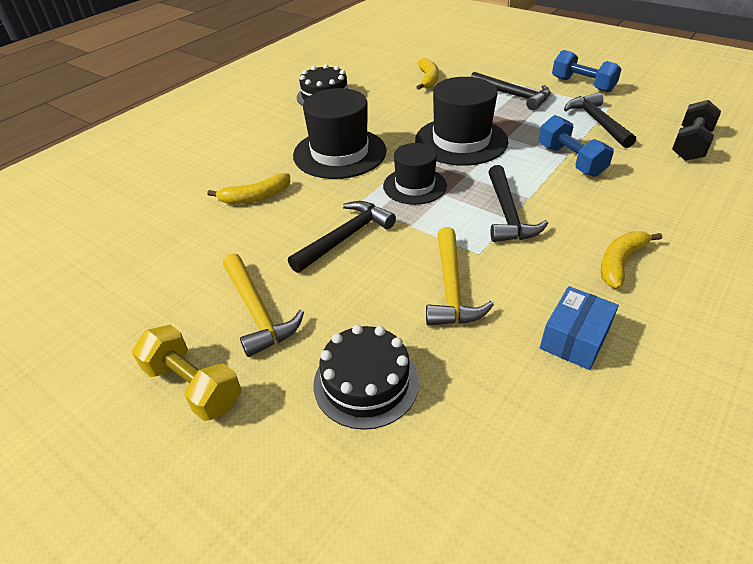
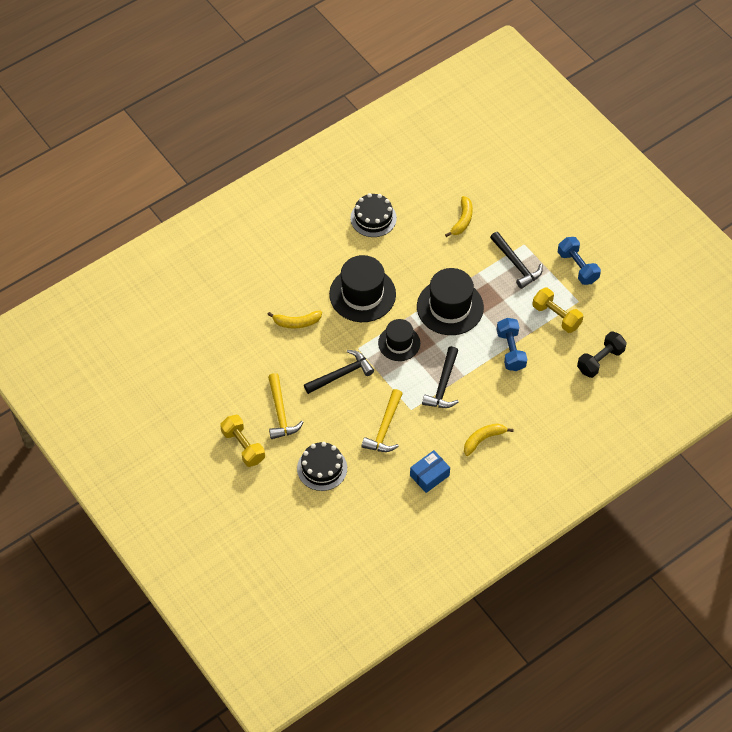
camera: 15 degrees right, 15 degrees up
(597, 122) = (556, 316): black hammer -> yellow dumbbell

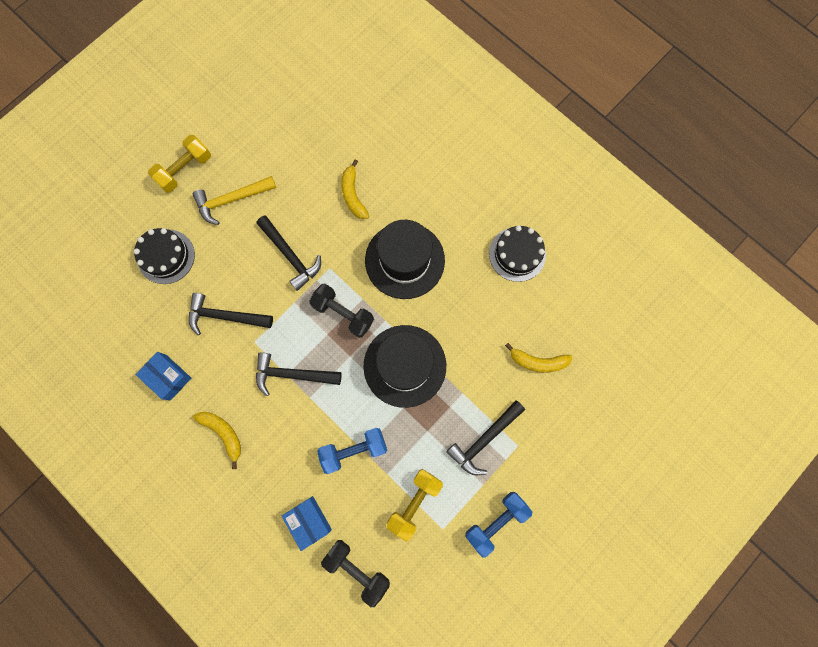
camera: 80 degrees right, 20 degrees up
(385, 428) = (225, 316): yellow hammer -> black hammer
(399, 343) = (343, 313): black hat -> black dumbbell
(560, 388) = (309, 521): none -> blue box

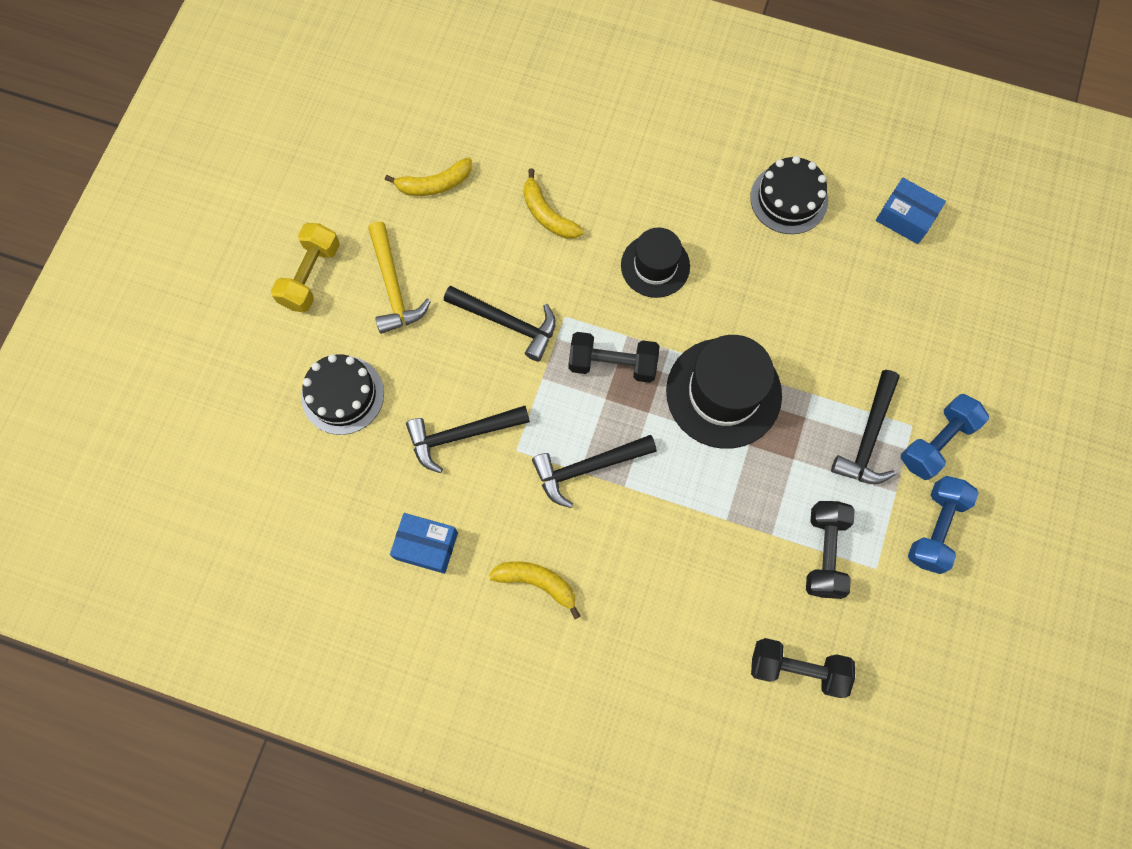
camera: 25 degrees left, 5 degrees down
(232, 200) = (393, 287): yellow hammer -> yellow hammer turned 60 degrees counterclockwise
(309, 521) = (705, 639): blue box -> blue box (905, 217)
(354, 450) = (715, 524): blue dumbbell -> blue dumbbell (937, 442)
(404, 260) = (655, 266): black hat -> black hat, size x0.62
(414, 502) = (824, 553): yellow dumbbell -> black dumbbell
(537, 361) = (882, 315): yellow banana -> yellow banana (434, 184)

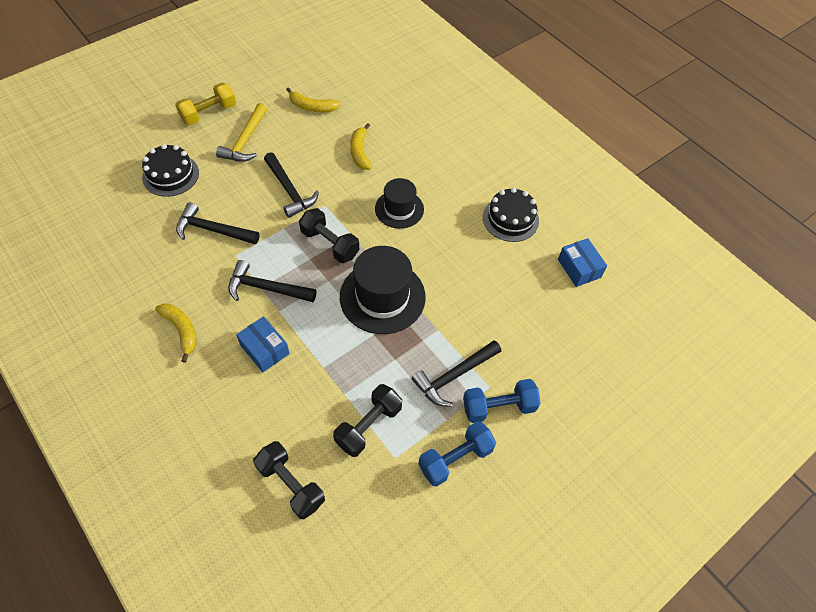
camera: 30 degrees right, 15 degrees down
(426, 545) = (141, 273): blue box -> blue box (264, 349)

